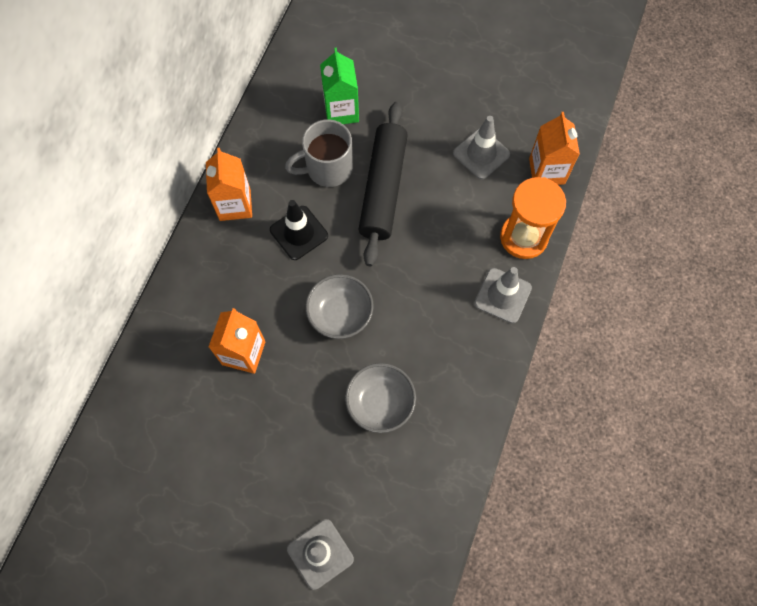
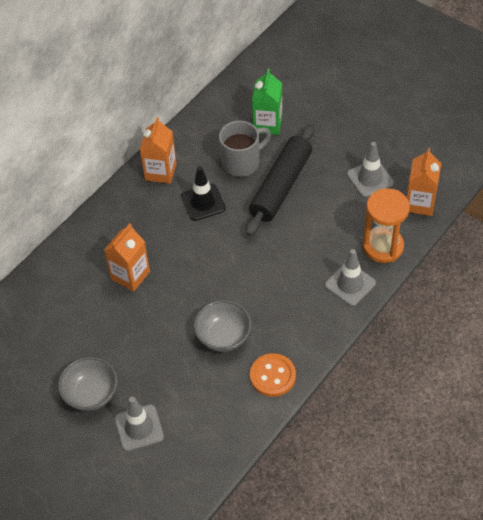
camera: 20 degrees right, 15 degrees down
(327, 168) = (242, 162): grey mug -> grey mug turned 150 degrees clockwise
(340, 314) = (215, 267): grey bowl -> grey bowl (91, 394)
(453, 439) = (272, 376): none -> orange button

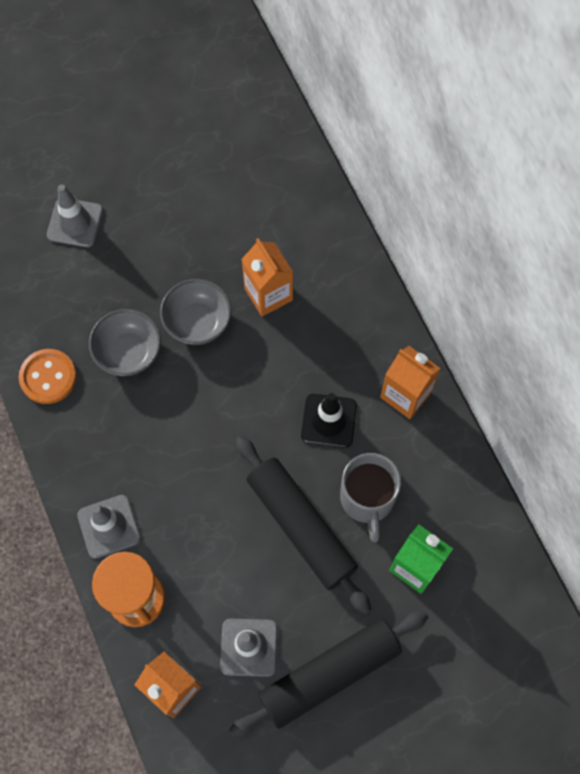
camera: 115 degrees right, 15 degrees up
(91, 394) = (142, 196): grey bowl -> grey bowl (197, 322)
(357, 136) = (329, 674): none -> black rolling pin

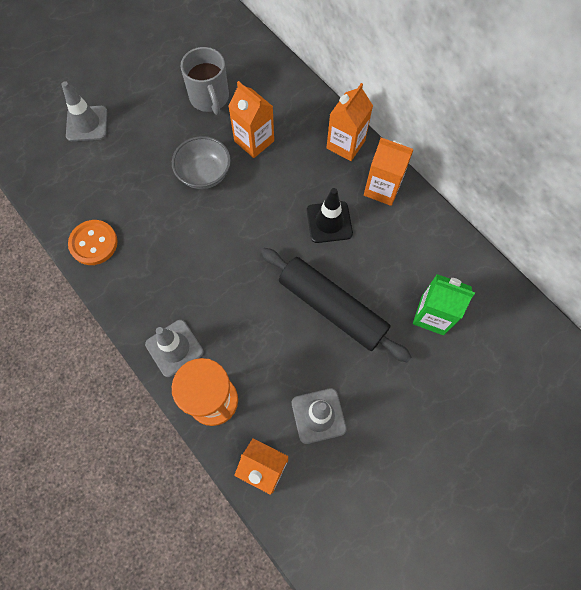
camera: 15 degrees left, 0 degrees up
(128, 352) = (155, 209): grey bowl -> none
(329, 674) = (391, 420): black rolling pin -> none
(367, 499) = (378, 273): grey mug -> grey mug (210, 98)
(378, 326) = (345, 144): none -> orange carton

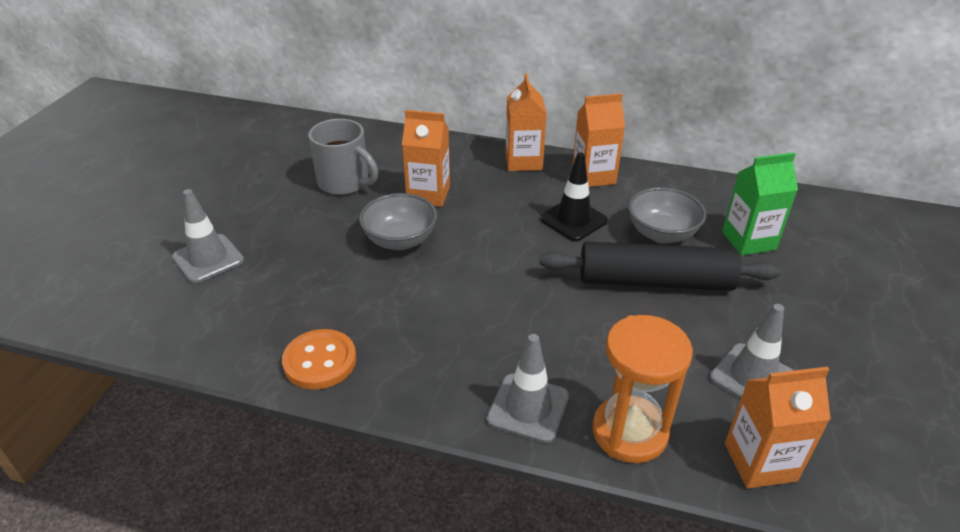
camera: 35 degrees left, 30 degrees down
(377, 271) = (661, 234): none -> grey bowl

